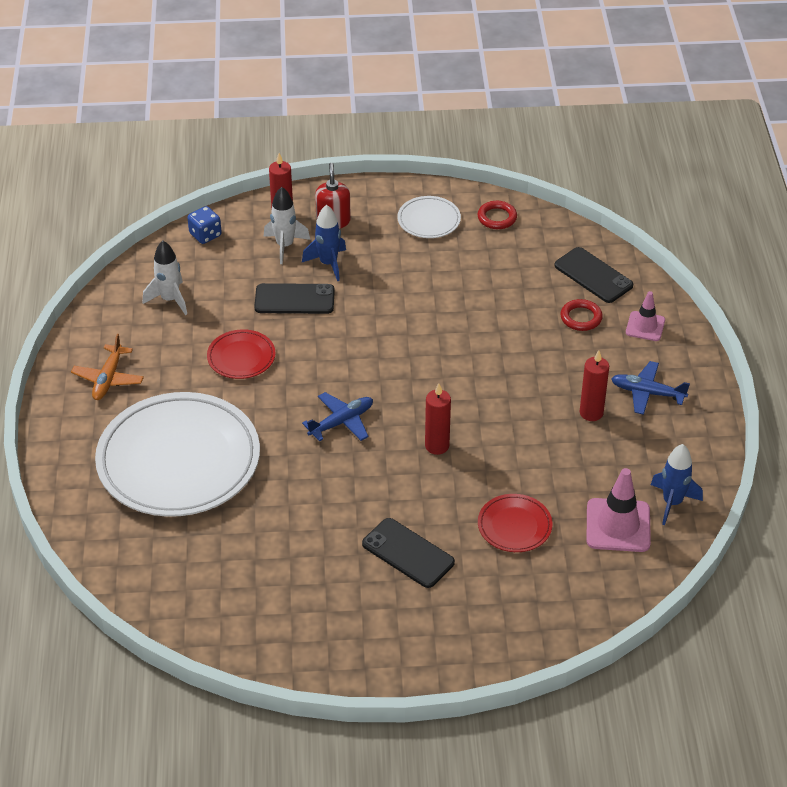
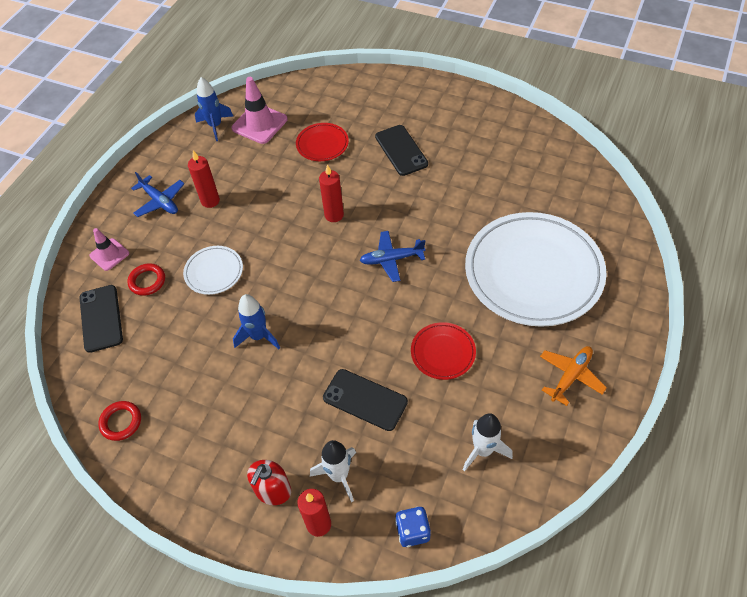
camera: 150 degrees left, 10 degrees up
(328, 264) = (310, 431): blue rocket -> blue rocket (258, 336)
(429, 220) = (183, 448): white plate -> white plate (214, 272)

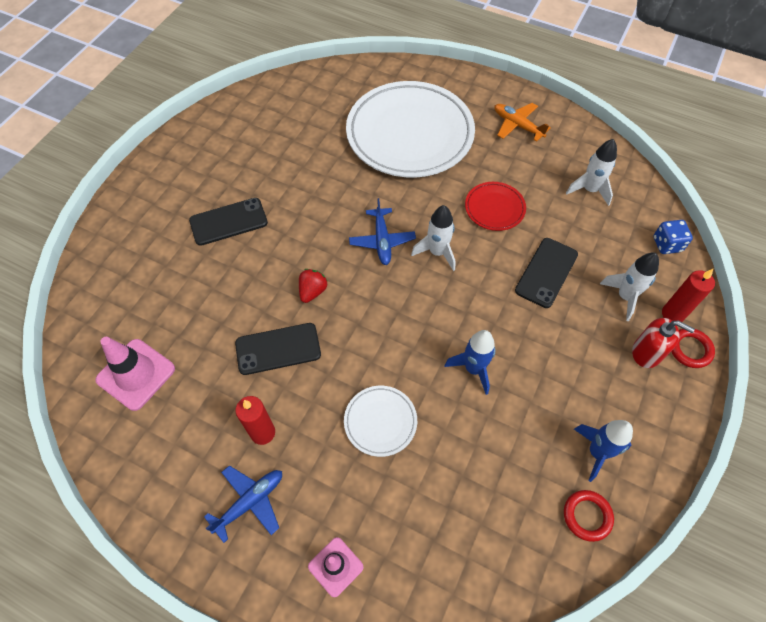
camera: 90 degrees left, 5 degrees up
(101, 318) = (442, 563): black phone -> black phone (278, 349)
(147, 281) = (387, 506): red ring -> red ring (690, 349)
(215, 126) = (121, 433): blue rocket -> blue rocket (597, 452)
(322, 144) = (196, 300): red plate -> none
(334, 215) = (312, 291): red candle -> red strawberry
(382, 303) = (437, 252): none -> white rocket

